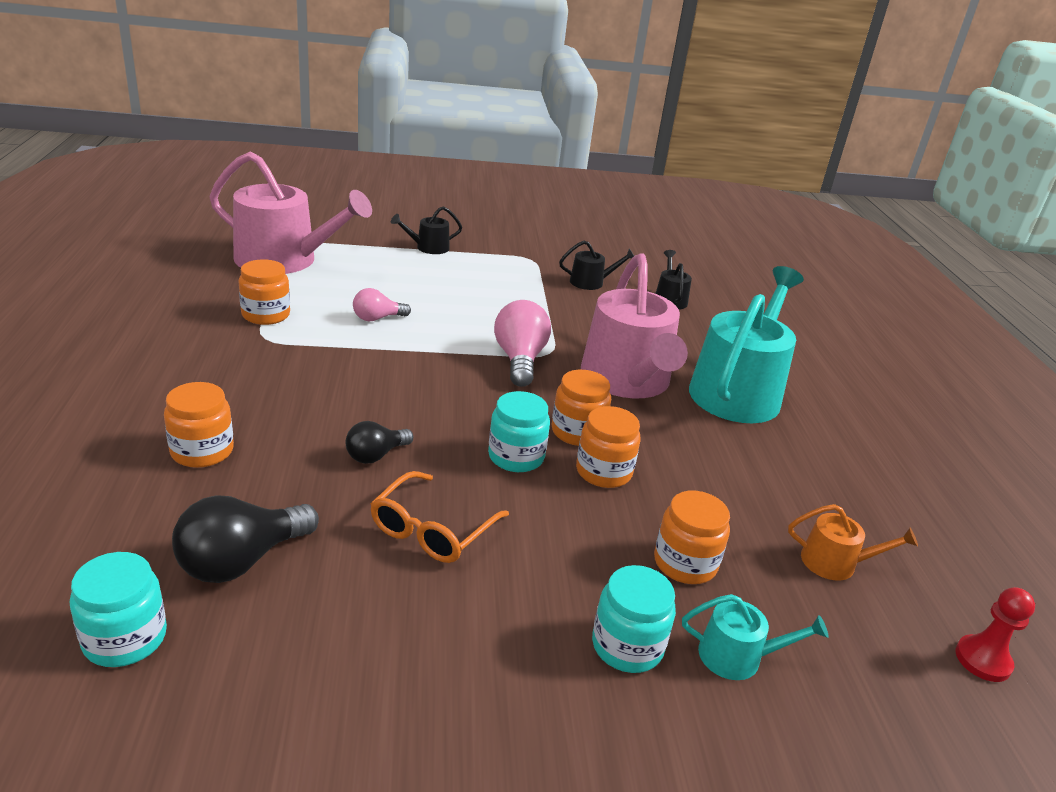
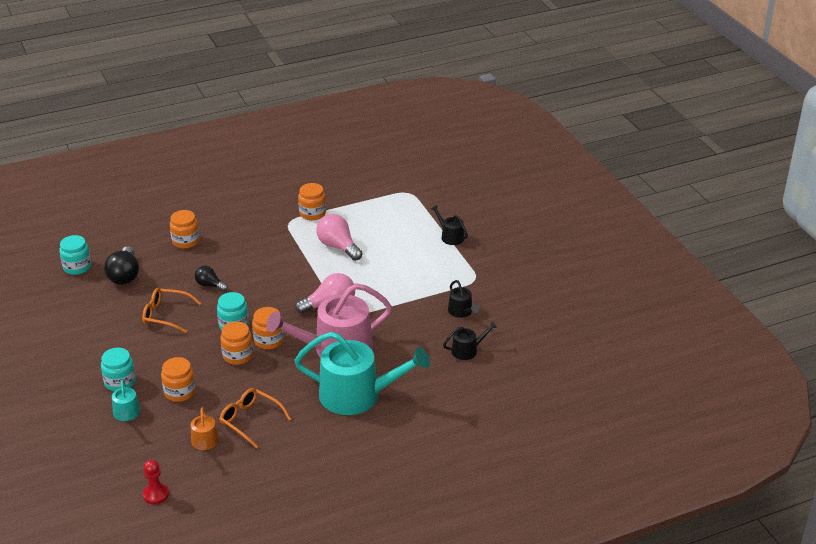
camera: 75 degrees right, 5 degrees up
(241, 561) = (124, 275): black light bulb -> black light bulb turned 120 degrees counterclockwise
(285, 260) = (381, 196): pink watering can -> none
(377, 318) = (338, 247): pink light bulb -> pink light bulb, size x1.66
(780, 498) = (250, 420): none -> orange glasses

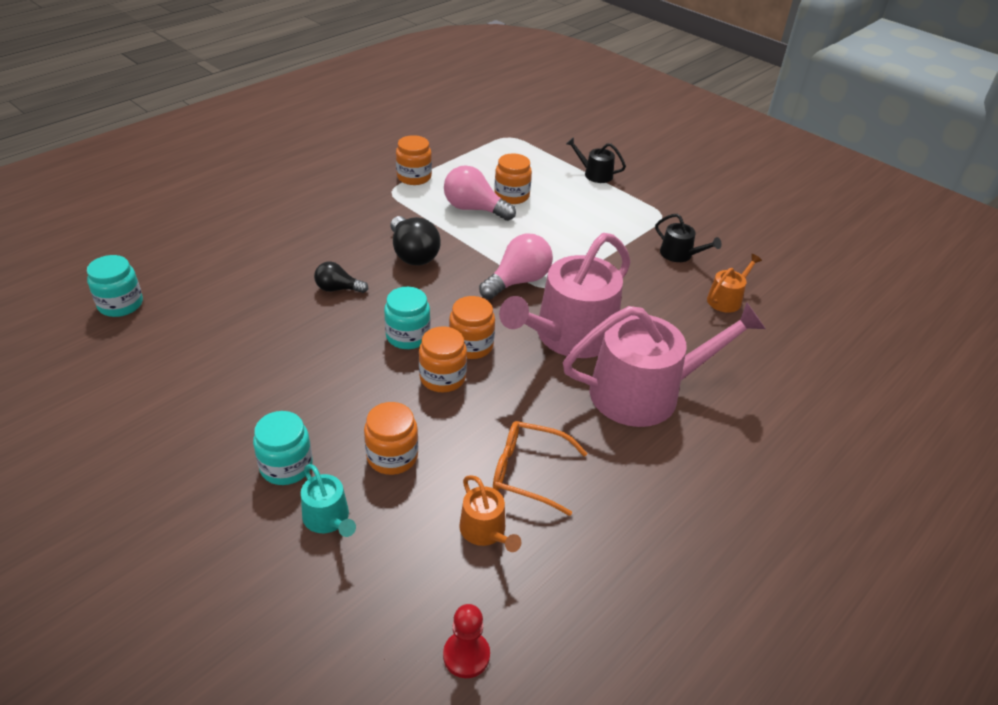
camera: 25 degrees left, 5 degrees up
(124, 275) = (203, 301): black light bulb -> black light bulb (413, 254)
(166, 315) = (299, 344): orange glasses -> none
(185, 241) = (267, 239): orange jar -> orange jar (511, 196)
(358, 395) = (646, 392): turquoise watering can -> pink watering can
(467, 350) = (727, 299): black watering can -> orange watering can

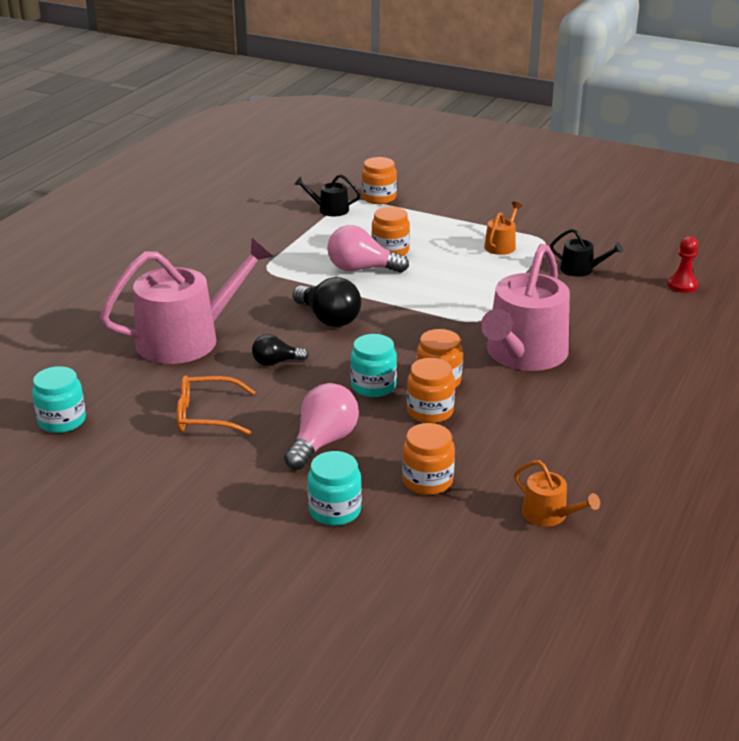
camera: 15 degrees left, 10 degrees down
(328, 519) = (404, 539): turquoise watering can -> none
(414, 177) = (281, 253): orange jar -> orange jar (379, 198)
(466, 655) = (593, 602): red pawn -> red pawn (682, 285)
(518, 281) = (446, 321): pink light bulb -> pink light bulb (323, 442)
(528, 472) = (556, 464): orange glasses -> orange glasses (206, 415)
(594, 174) = (458, 217): black watering can -> black watering can (329, 209)
(646, 392) = (619, 383): pink watering can -> pink watering can (188, 339)
(727, 299) = (645, 296): orange watering can -> orange watering can (501, 245)

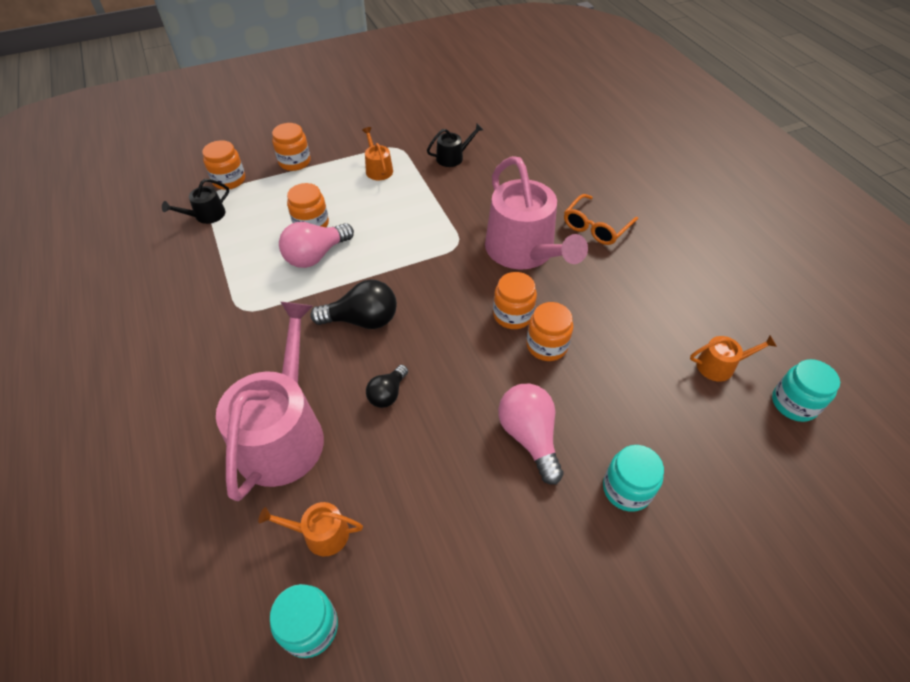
camera: 50 degrees left, 20 degrees up
(129, 392) = (320, 534): none -> orange watering can
(206, 415) = (417, 495): orange glasses -> orange glasses (596, 227)
(373, 386) = (483, 355): turquoise jar -> turquoise jar (794, 403)
(427, 481) = (632, 405): orange jar -> orange jar (294, 162)
(682, 285) = (521, 133): red pawn -> none

